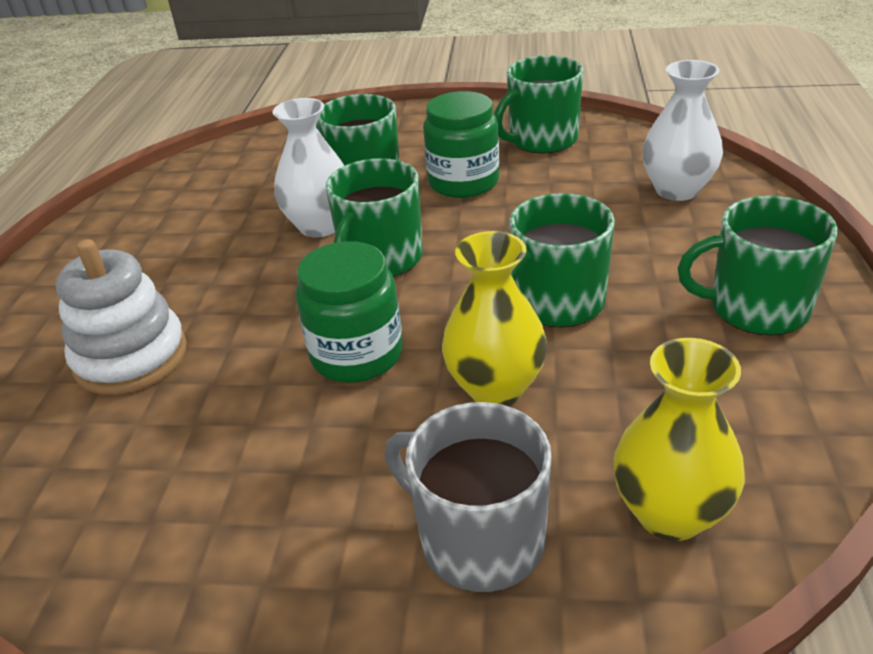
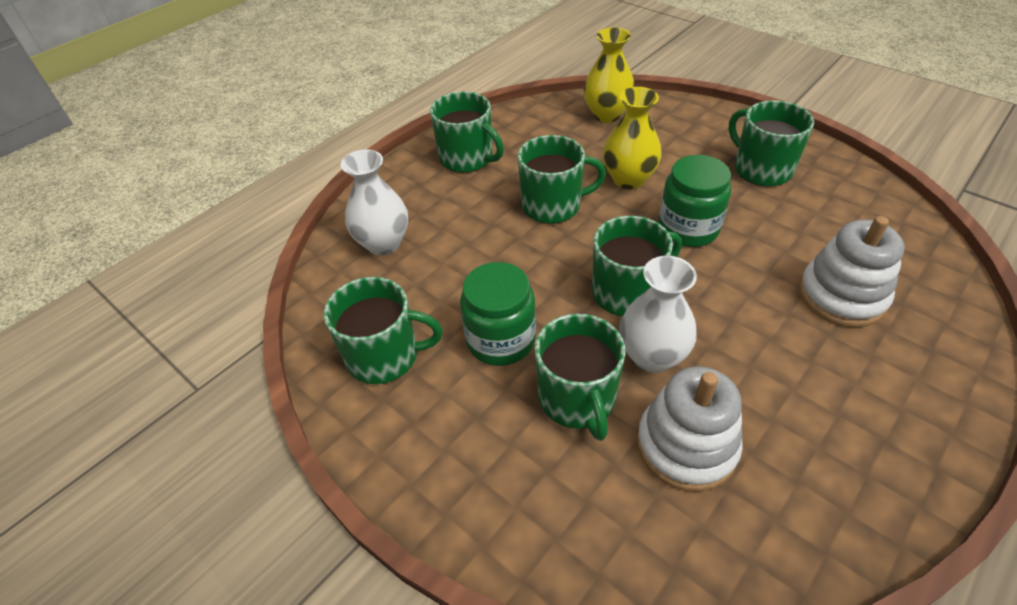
camera: 145 degrees left, 10 degrees up
(260, 193) = (686, 446): none -> white stacking toy
(289, 520) = (761, 169): none -> green mug
(479, 540) = (684, 134): grey mug -> none

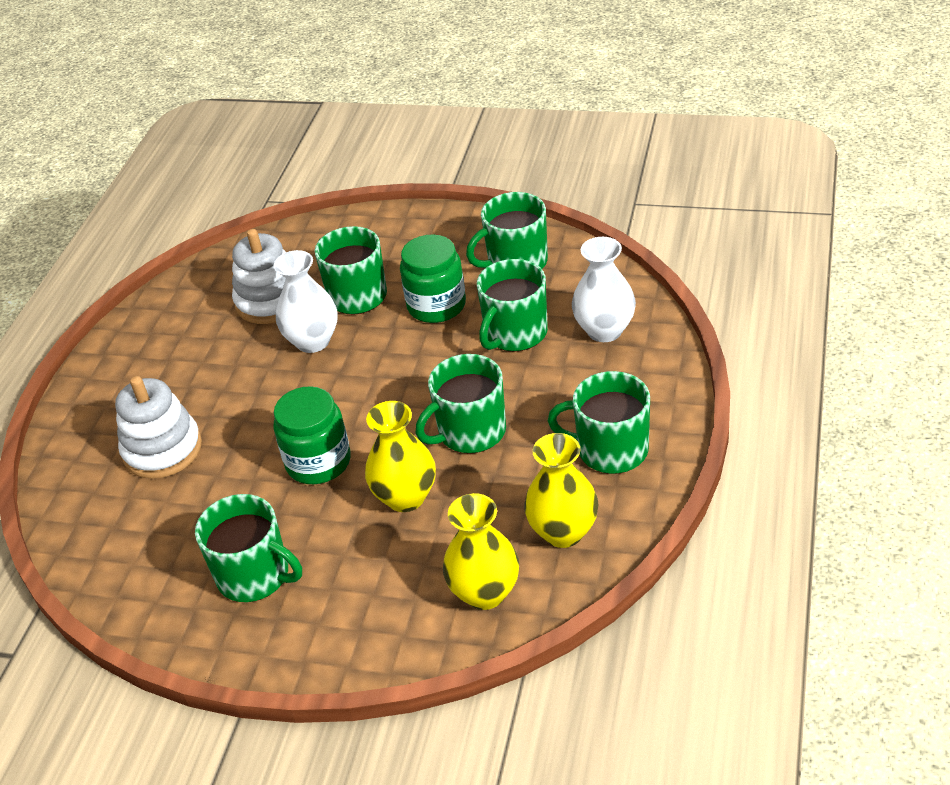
camera: 155 degrees right, 5 degrees down
(537, 127) = (563, 532): none -> yellow vase
(627, 292) = (352, 379): green mug -> green mug (515, 333)

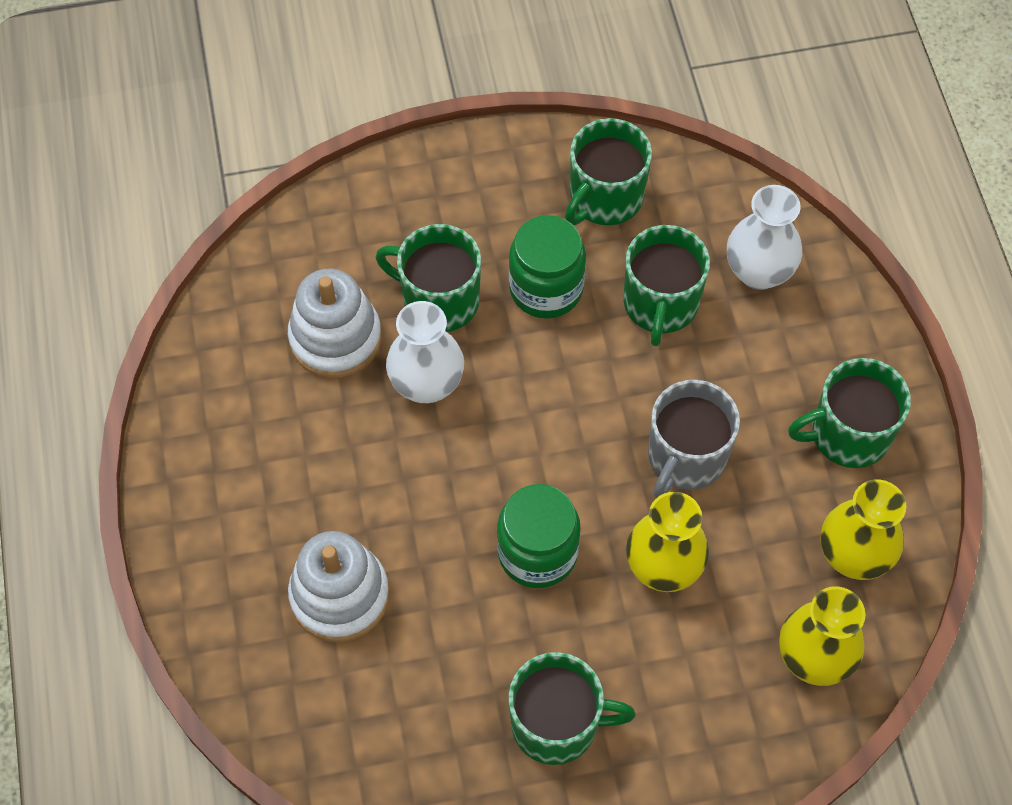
camera: 30 degrees left, 20 degrees up
(470, 432) = (686, 457): green mug -> grey mug

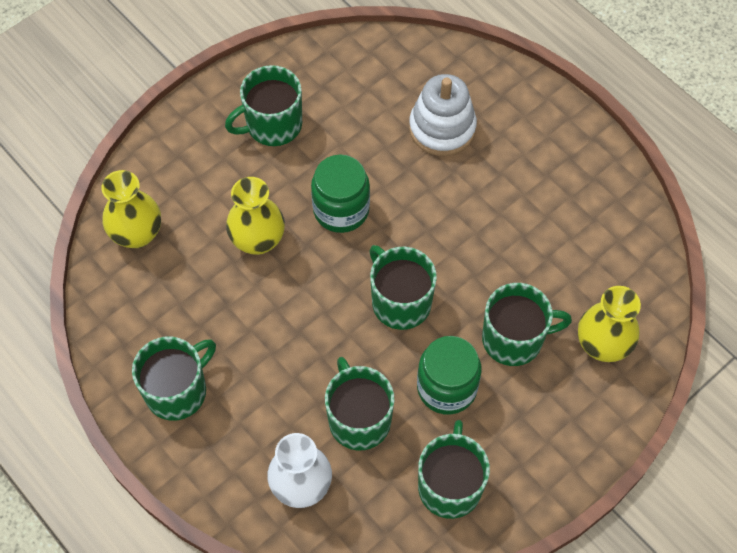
camera: 150 degrees right, 0 degrees up
(335, 338) = (562, 276): white stacking toy -> none
(426, 384) = (481, 277): white vase -> none
(537, 403) = (400, 302): none -> green mug
(686, 457) = (281, 317): grey mug -> none
(853, 555) = (138, 309): yellow vase -> yellow vase (602, 345)

